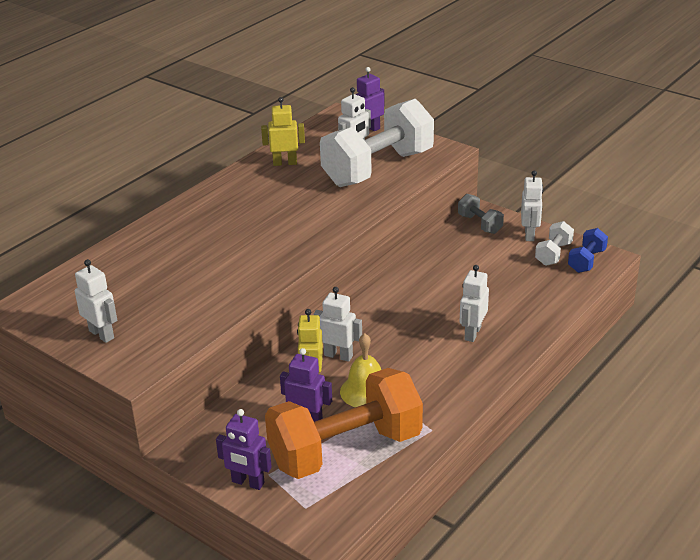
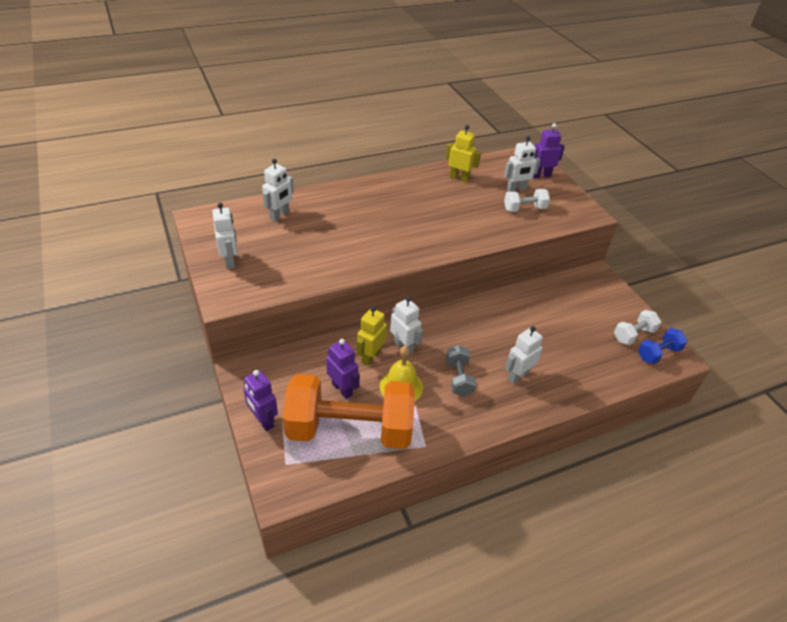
camera: 25 degrees right, 10 degrees up
(378, 168) = (524, 209): white dumbbell -> white dumbbell, size x0.43
(479, 224) = (590, 283): grey dumbbell -> grey dumbbell (458, 378)
(529, 235) = (625, 309): white robot -> white robot (279, 215)

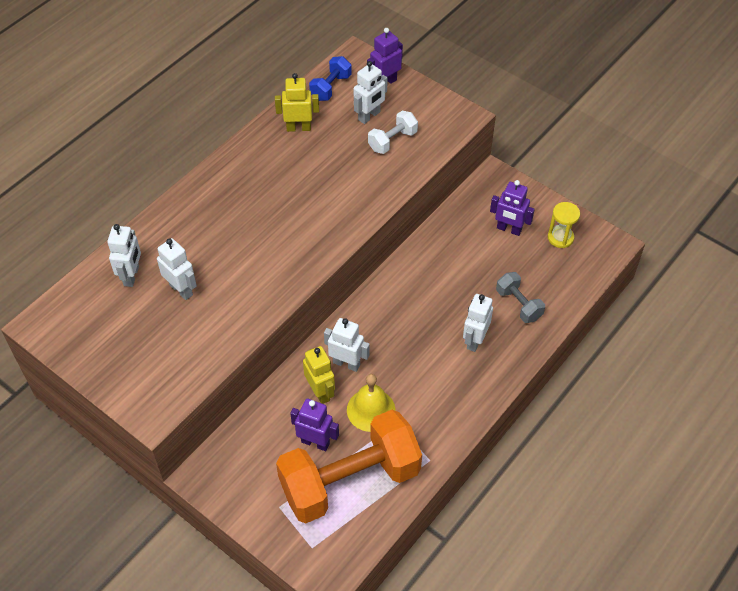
camera: 25 degrees left, 10 degrees up
(230, 261) = (121, 363): white robot -> white robot (181, 289)
(263, 421) = (260, 516): purple robot -> purple robot (509, 229)
(370, 357) = (320, 392): yellow robot -> yellow robot turned 150 degrees clockwise
(458, 378) = (420, 372): grey dumbbell -> grey dumbbell (518, 304)
(633, 335) = (560, 238): white dumbbell -> yellow hourglass
(658, 353) = (592, 249): blue dumbbell -> blue dumbbell (331, 87)

